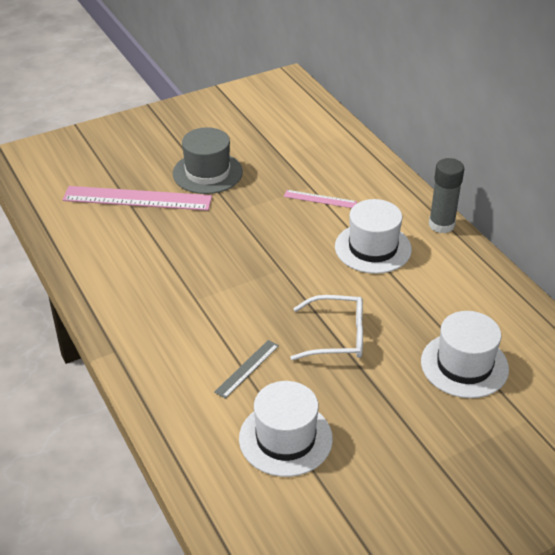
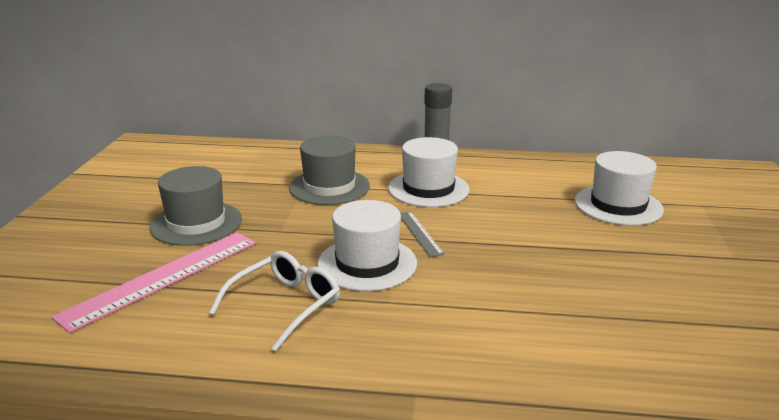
camera: 55 degrees left, 15 degrees down
(247, 368) = (533, 309): grey ruler -> grey ruler (419, 233)
(285, 438) = (660, 323): white hat -> white hat (367, 263)
(320, 199) = (329, 187): pink ruler -> grey hat
(337, 336) = (530, 244): white glasses -> white glasses (285, 305)

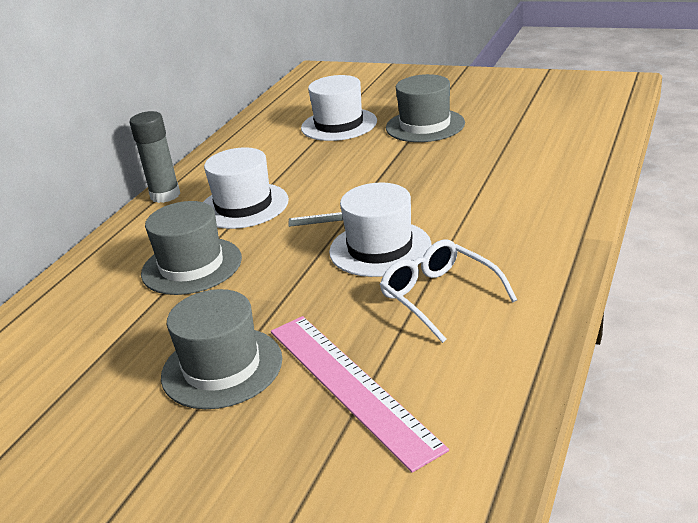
camera: 70 degrees left, 5 degrees up
(652, 255) = (425, 125): none -> grey hat

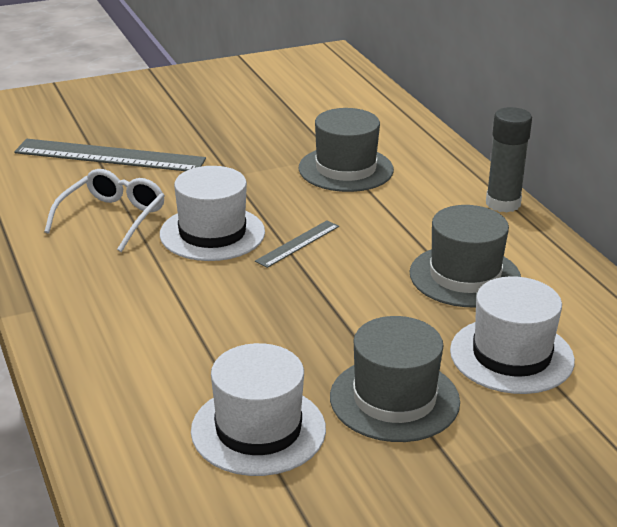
camera: 130 degrees right, 0 degrees up
(222, 367) = (206, 136): grey hat -> grey hat (465, 276)
(244, 206) = (406, 222): white hat -> white hat (258, 430)
(350, 385) = (110, 156): pink ruler -> grey ruler
(439, 297) = (112, 218): white glasses -> white glasses turned 75 degrees counterclockwise

